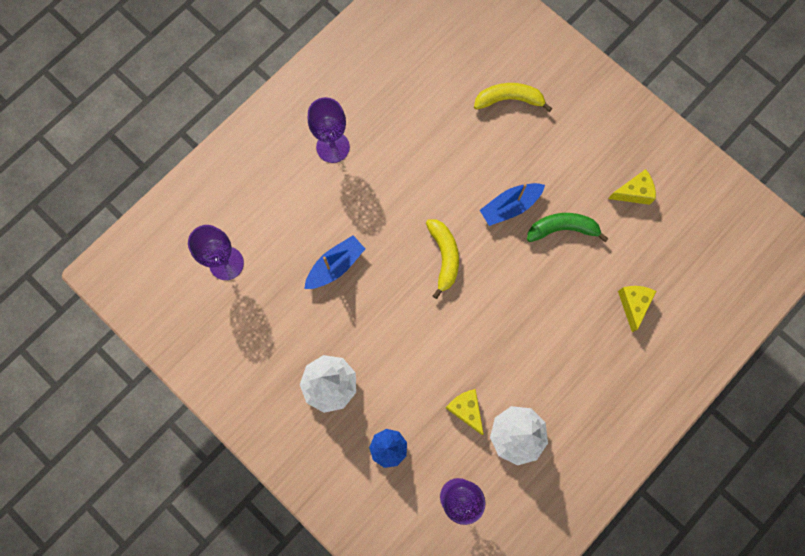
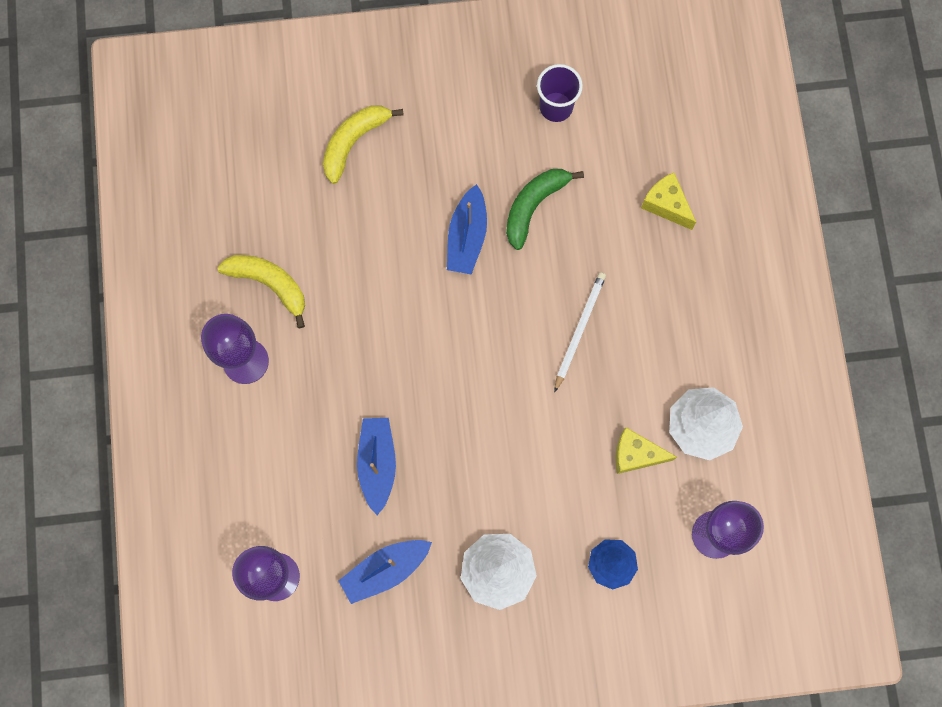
camera: 50 degrees left, 0 degrees up
(279, 320) = (385, 570): none -> blue boat
(444, 257) = (463, 346): yellow banana -> yellow banana (269, 284)
(512, 315) = (579, 330): none -> white pencil
(633, 192) = (556, 107): yellow cheese -> purple cup

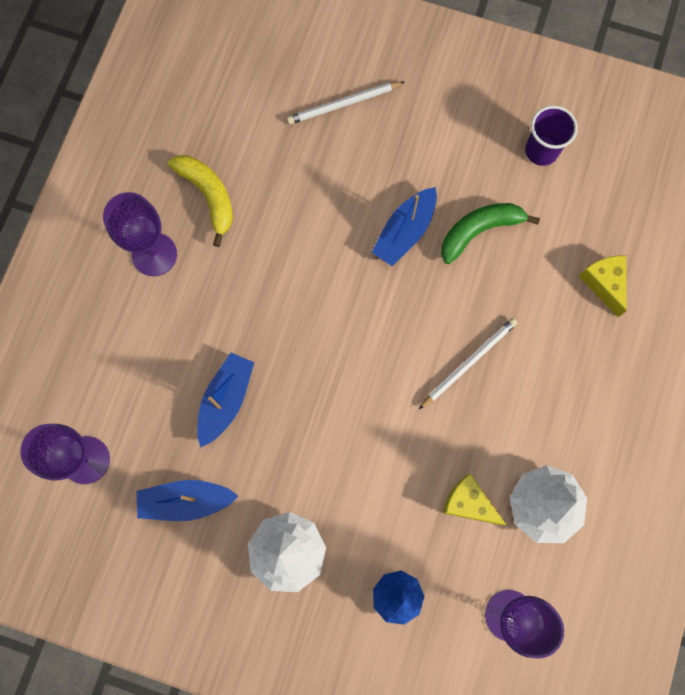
camera: 25 degrees right, 0 degrees up
(354, 142) = (343, 104): yellow banana -> white pencil

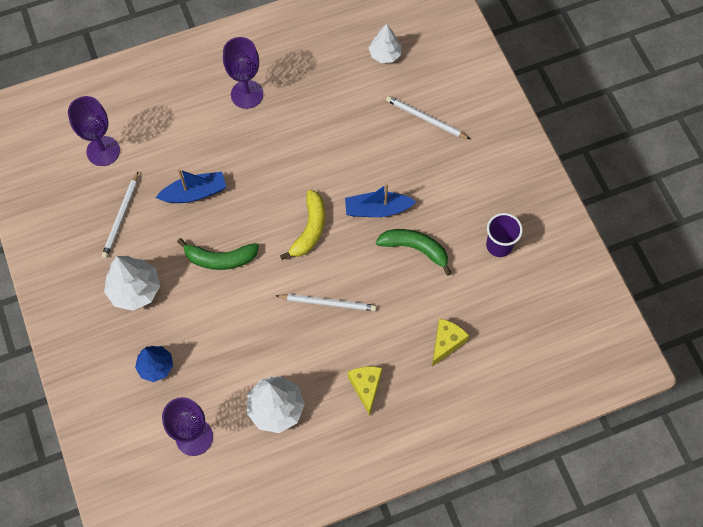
camera: 50 degrees right, 10 degrees down
(186, 501) = (121, 217): blue boat -> white pencil
(208, 196) = (305, 94): yellow banana -> yellow banana (309, 229)
(233, 82) = (385, 54): none -> white tree
(327, 433) = (220, 259): none -> green banana
(468, 503) = (242, 365): yellow cheese -> yellow cheese (366, 387)

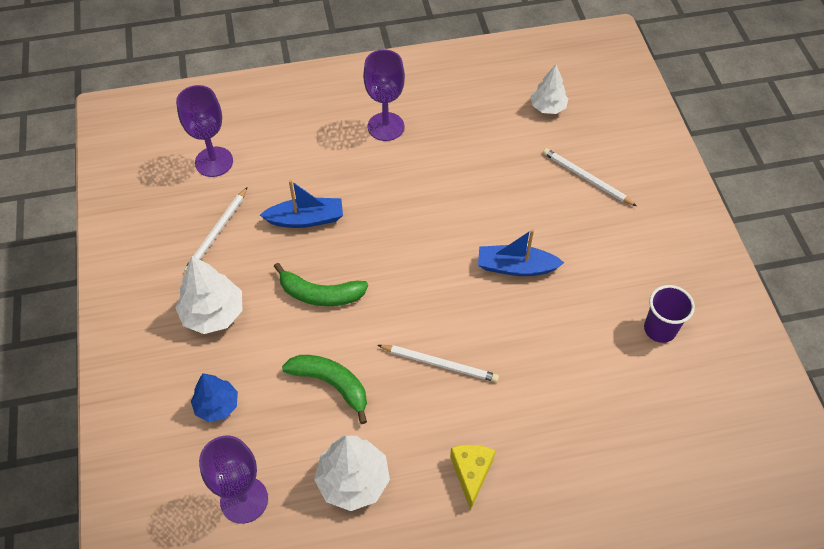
camera: 10 degrees right, 10 degrees down
(309, 229) = (432, 277): yellow banana -> none
(415, 249) = (555, 318): green banana -> green banana (331, 384)
(446, 343) = (580, 435): yellow cheese -> none

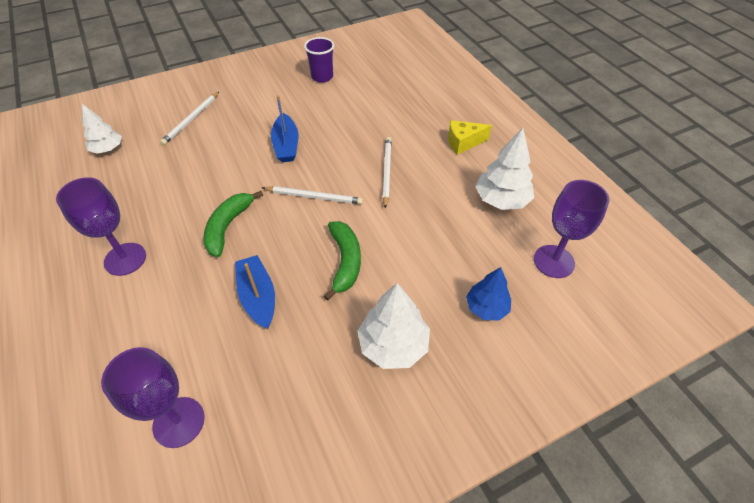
camera: 105 degrees left, 5 degrees down
(217, 232) = (289, 378): white pencil -> white pencil (314, 197)
(331, 384) = (430, 231): green banana -> green banana (228, 227)

